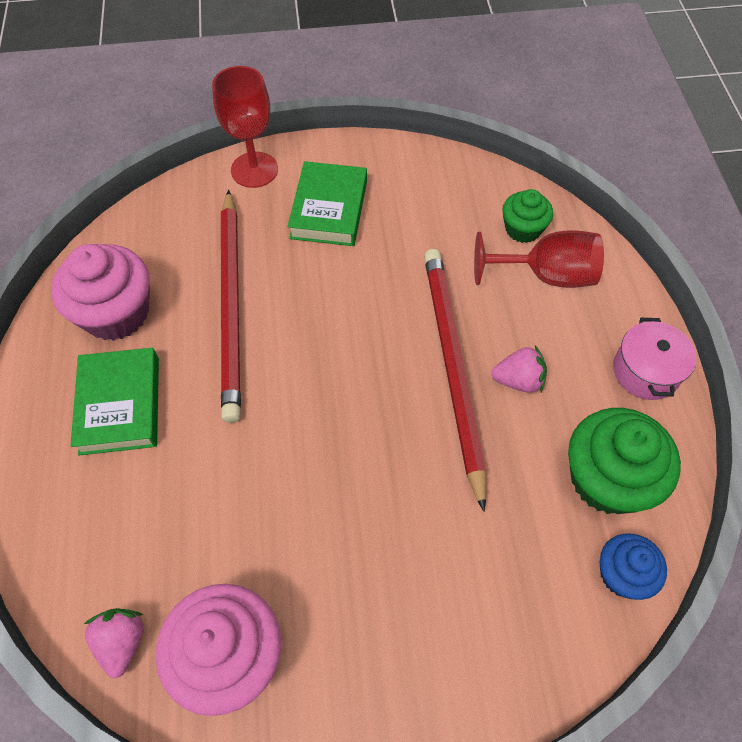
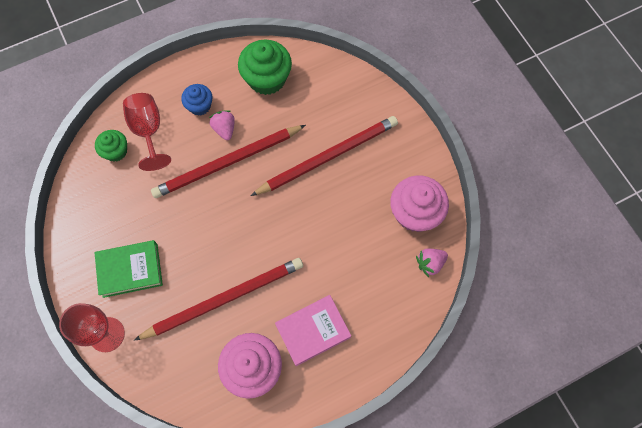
camera: 110 degrees left, 10 degrees up
(120, 405) = (313, 331): green book -> pink book
(407, 534) = (328, 157): none -> red pencil
(622, 574) = (311, 65): blue cupcake -> blue cupcake (200, 106)
(645, 371) = (199, 72): pink pot -> none

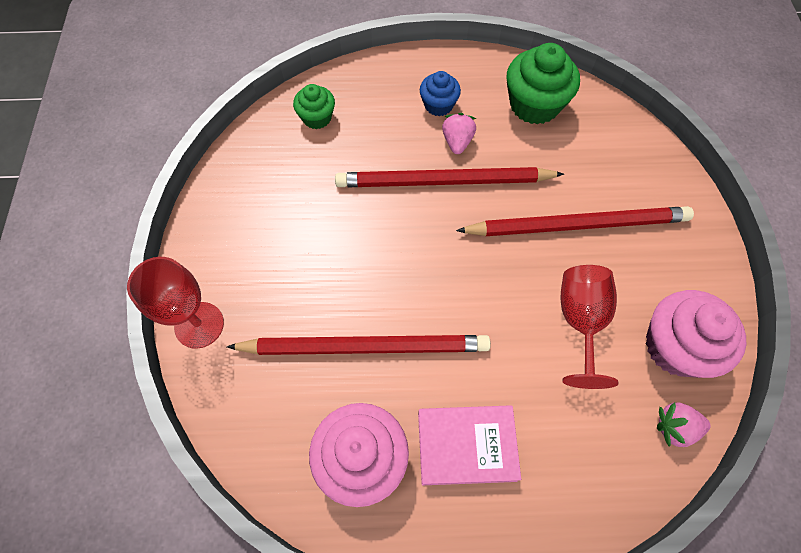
camera: 25 degrees right, 5 degrees down
(130, 270) = (266, 259): green book -> none
(148, 131) = (365, 110): red goblet -> red goblet (580, 321)

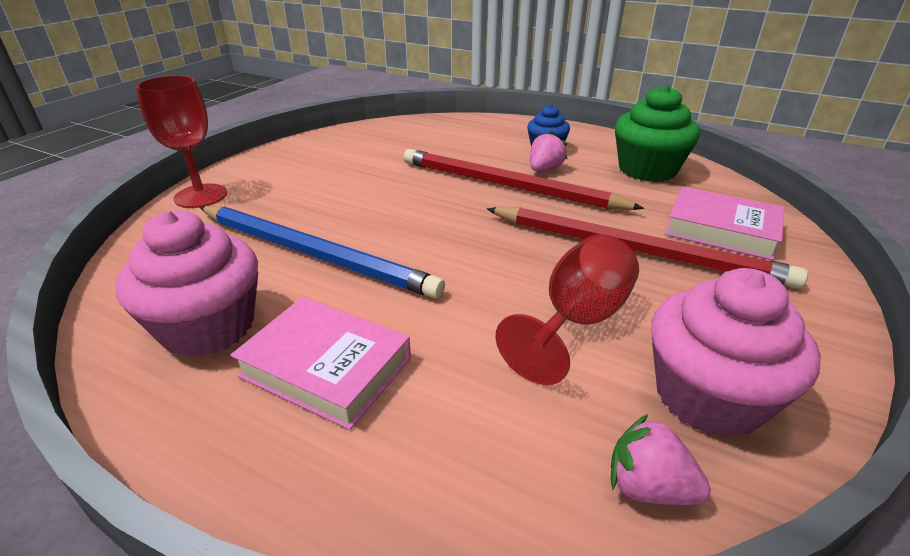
camera: 30 degrees right, 30 degrees down
(317, 117) = (431, 131): green cupcake -> none
(365, 347) = (314, 254): red pencil -> blue pencil
(619, 170) = (721, 230): none -> pink book

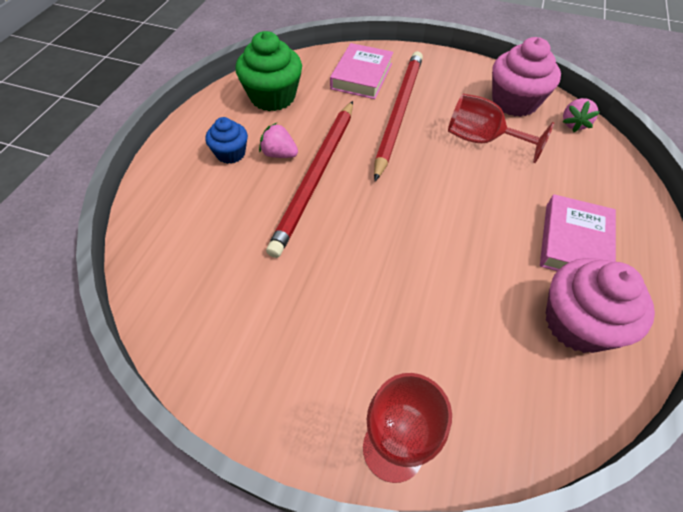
camera: 100 degrees left, 20 degrees up
(314, 254) = (466, 287): blue pencil -> none

